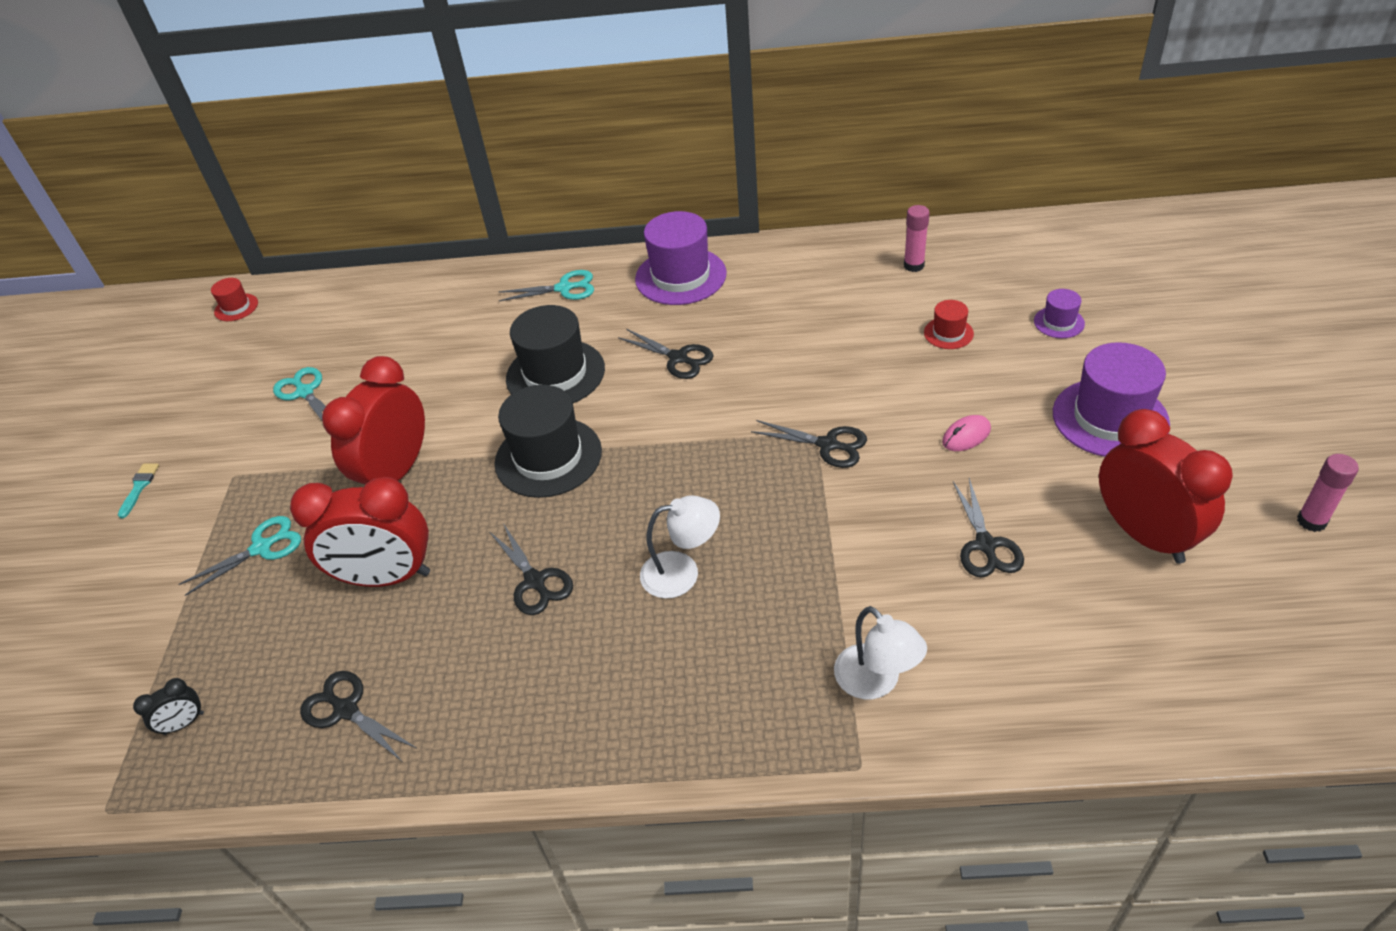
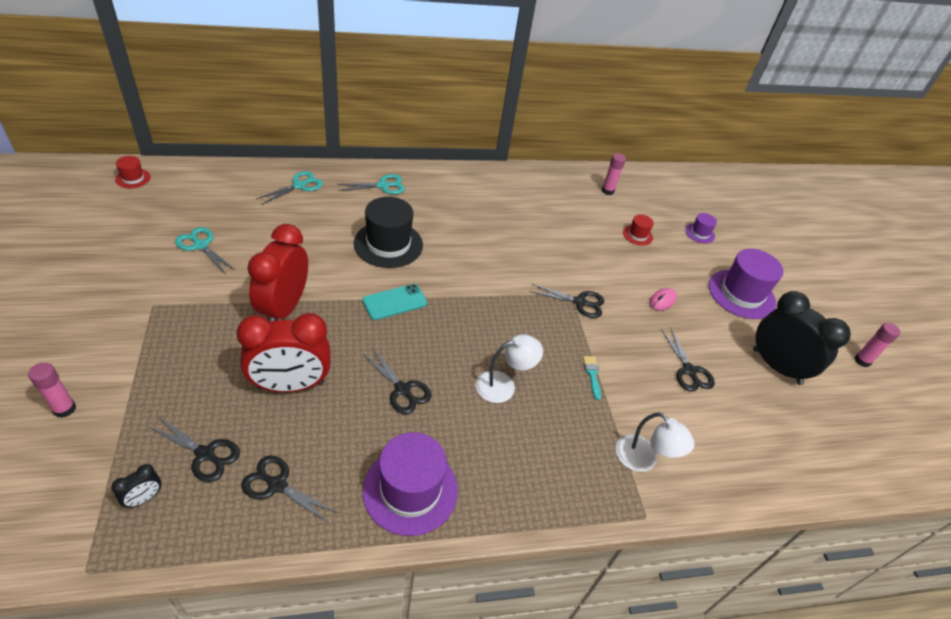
camera: 20 degrees left, 0 degrees up
(111, 611) = (64, 409): none -> pink glue stick
(139, 487) = (73, 311): turquoise brush -> turquoise brush (592, 375)
(261, 548) = (186, 361): turquoise scissors -> turquoise scissors (299, 186)
(548, 457) = (395, 302): black hat -> turquoise phone
(678, 358) = (471, 239): black scissors -> black scissors (205, 454)
(680, 276) = (461, 184): purple hat -> purple hat (410, 490)
(1144, 535) = (776, 366): red clock -> black clock

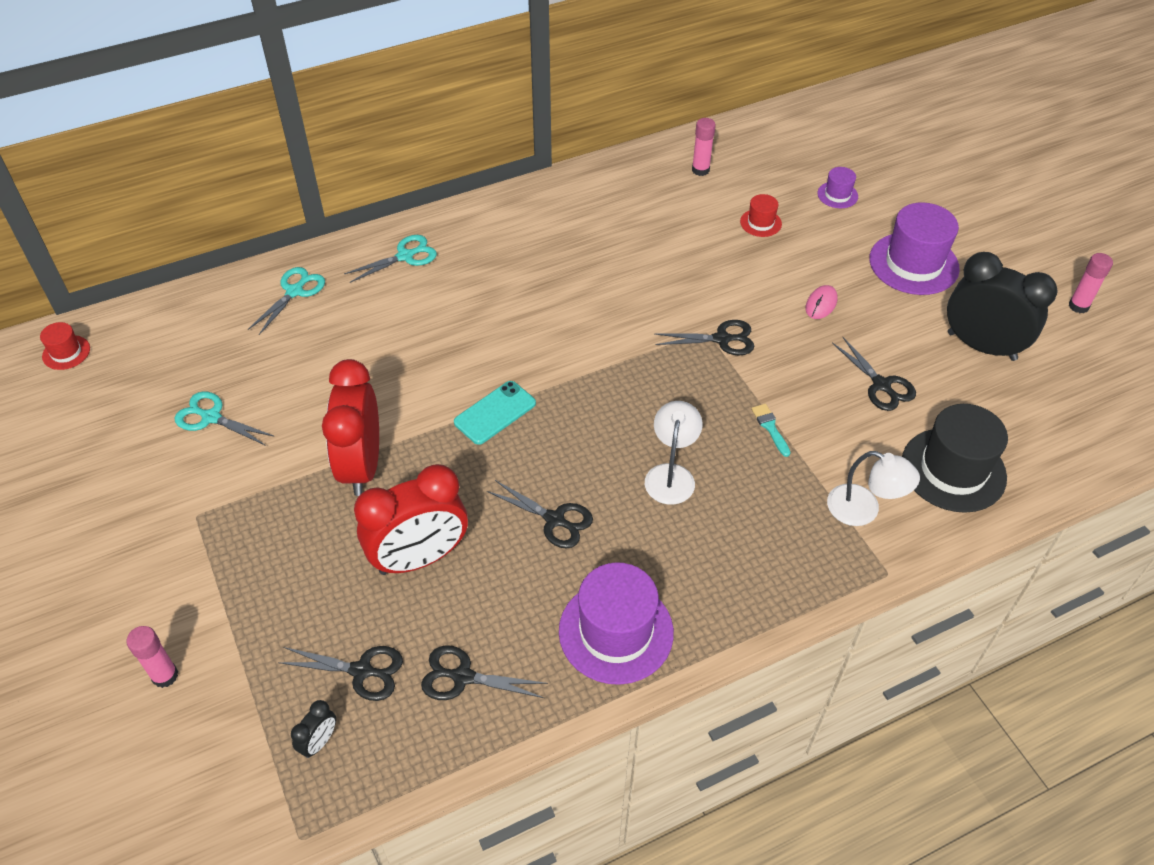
camera: 10 degrees left, 5 degrees up
(388, 244) = (451, 337): black hat -> black hat (953, 470)
(503, 385) = (671, 475): white lamp -> white lamp turned 45 degrees counterclockwise

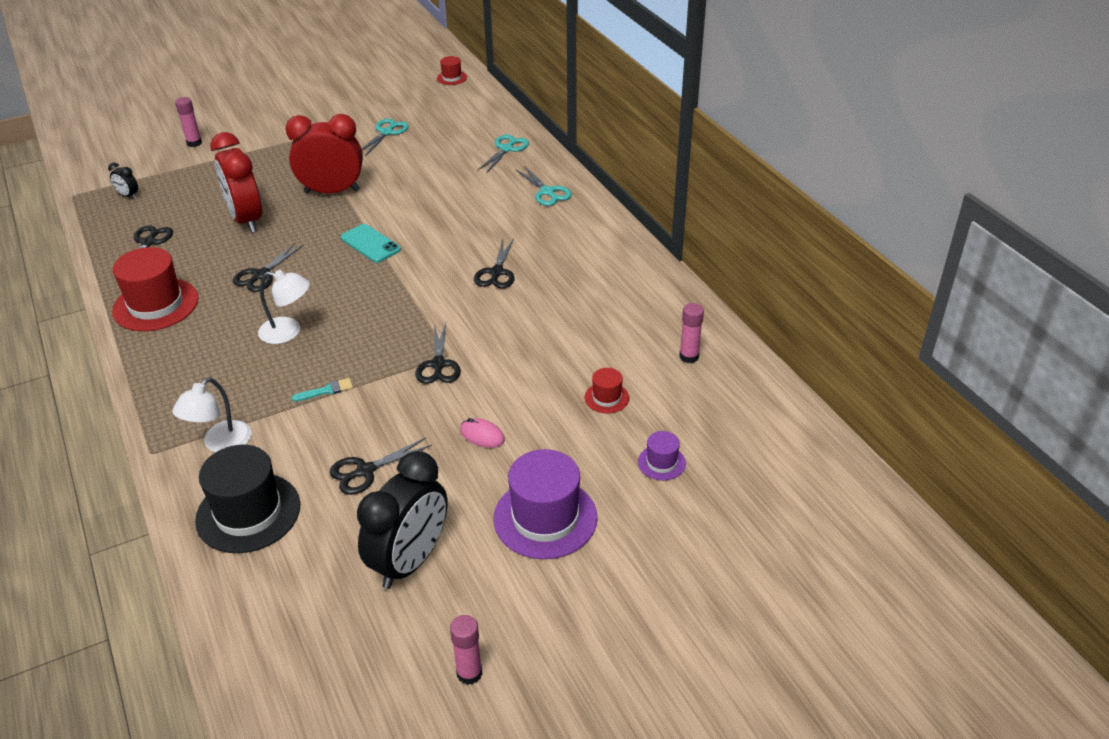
camera: 90 degrees right, 10 degrees down
(294, 291) = (506, 149): turquoise scissors -> turquoise scissors turned 90 degrees counterclockwise
(361, 671) = (169, 205): black scissors -> black scissors (496, 272)
(616, 631) = (156, 305): purple hat -> red hat

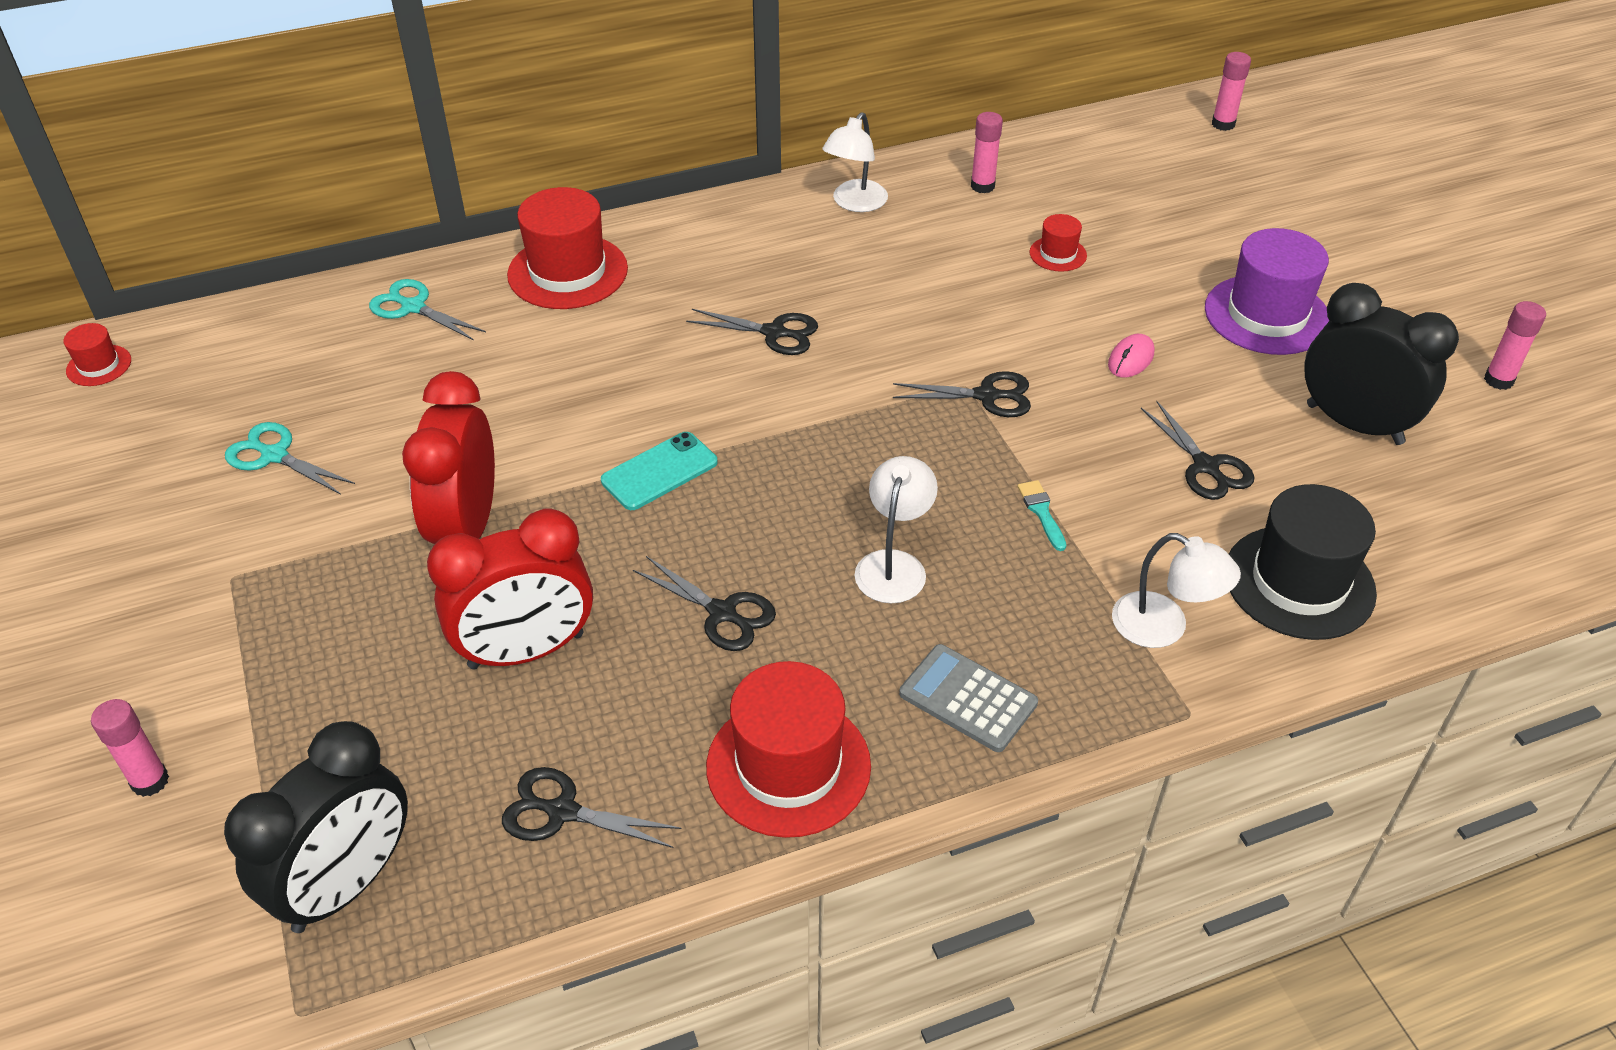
camera: 85 degrees left, 5 degrees up
(128, 196) = (347, 884): black clock -> black clock, size x2.40
(184, 363) = (968, 698): none -> grey calculator
(547, 192) = (568, 272): turquoise scissors -> red hat
(648, 295) = (854, 203): none -> white lamp
(661, 462) = (1168, 225): purple hat -> none
(840, 508) = (1223, 124): none -> pink glue stick

